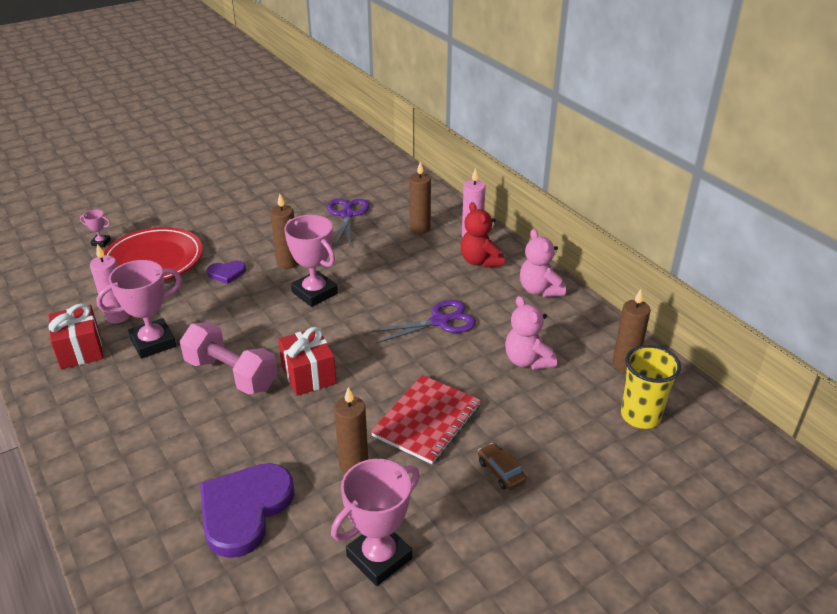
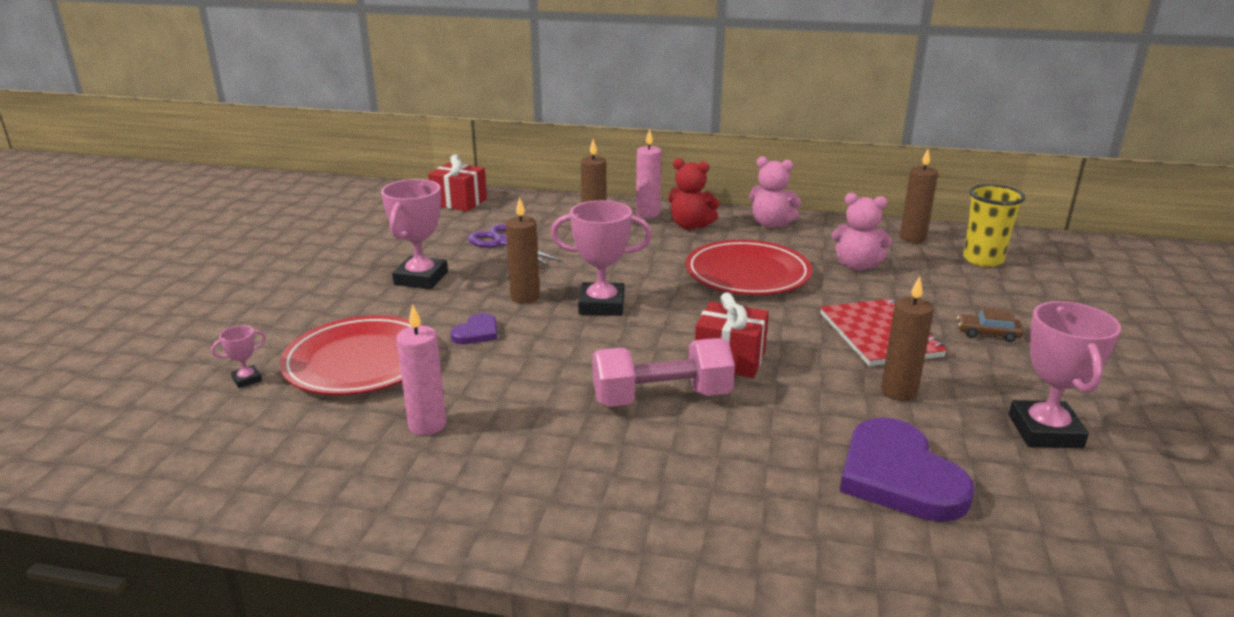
camera: 45 degrees left, 10 degrees down
(80, 350) = (447, 476): red gift -> red gift (459, 202)
(153, 342) = (523, 421): pink trophy -> pink trophy (421, 278)
(440, 321) = (747, 274): purple scissors -> red plate

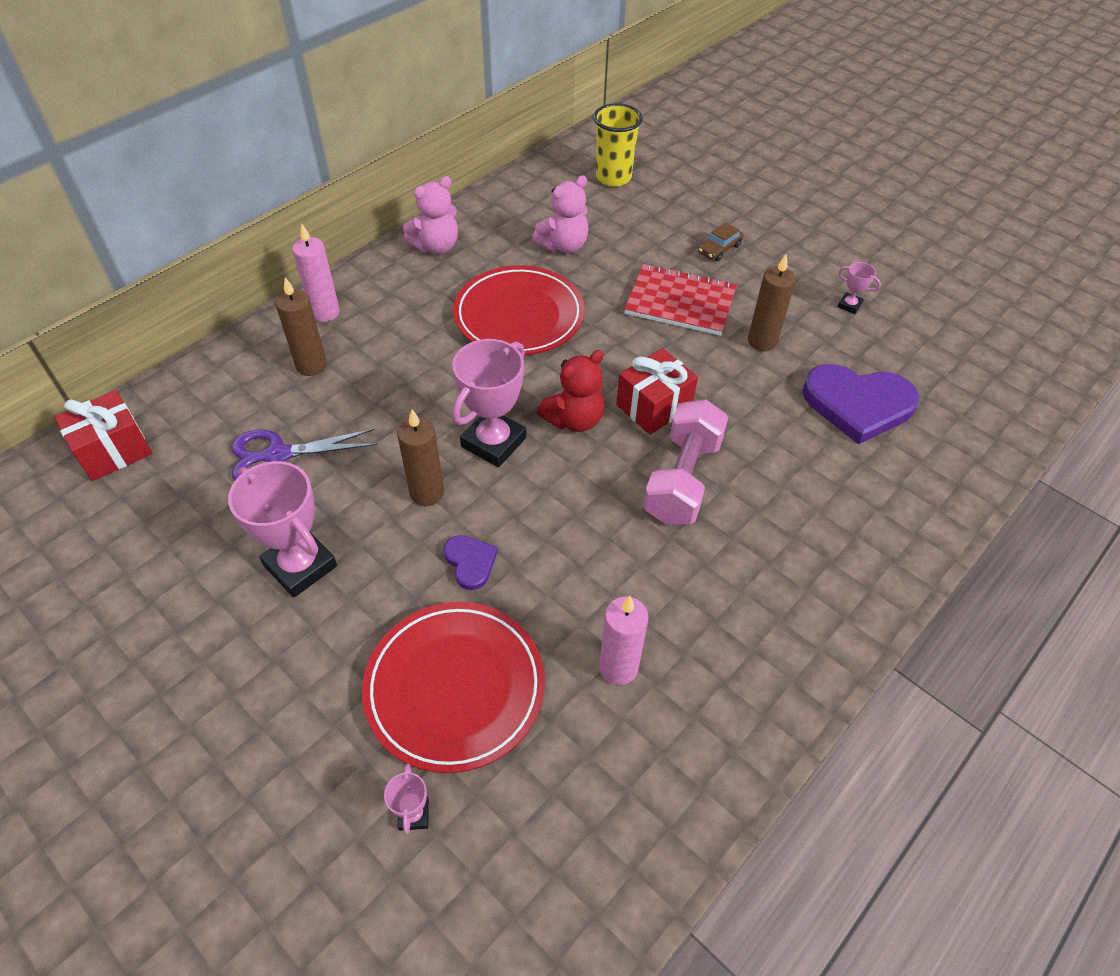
camera: 60 degrees left, 25 degrees up
(690, 226) = (385, 298): red teddy bear -> red teddy bear (574, 419)
(912, 238) = (544, 186): brown candle -> none
(1045, 431) = (849, 305): pink trophy -> pink trophy, size x0.46

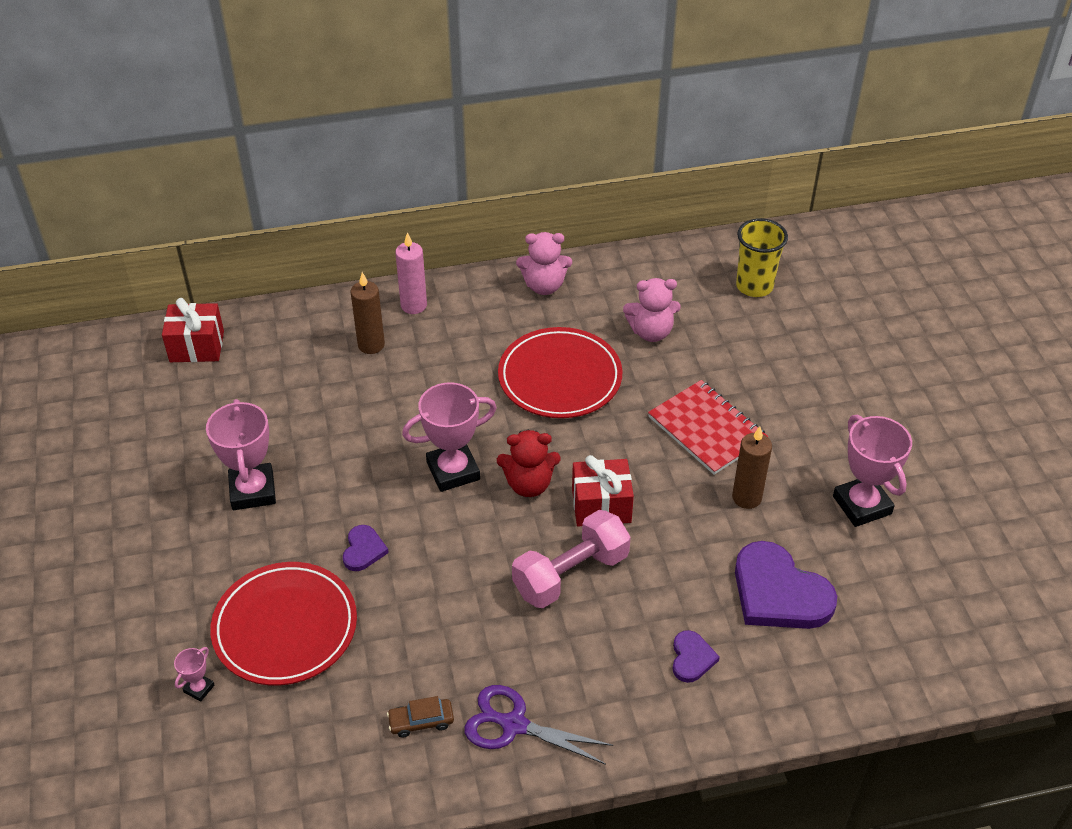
camera: 35 degrees right, 5 degrees down
(278, 455) = (297, 404): purple scissors -> purple scissors (514, 725)
(427, 493) = (374, 484): brown candle -> none
(618, 667) = (401, 678): pink candle -> none
(719, 249) = (789, 397): brown car -> brown car (421, 721)
(846, 496) = (691, 658): none -> purple heart
(849, 305) = (862, 505): pink trophy -> pink trophy, size x2.18

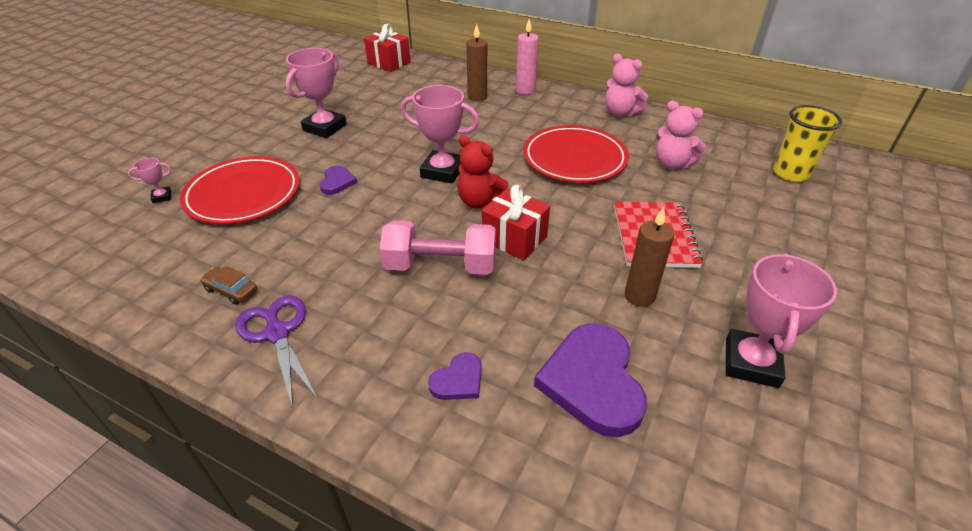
camera: 40 degrees right, 5 degrees down
(363, 550) = (337, 182): purple heart -> purple heart turned 45 degrees counterclockwise

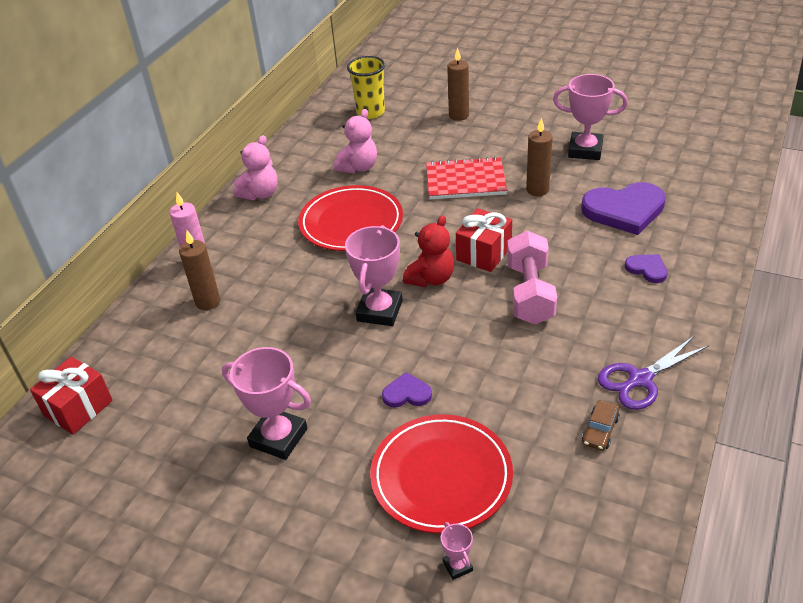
camera: 90 degrees left, 0 degrees up
(809, 241) = (459, 115): none -> brown candle

